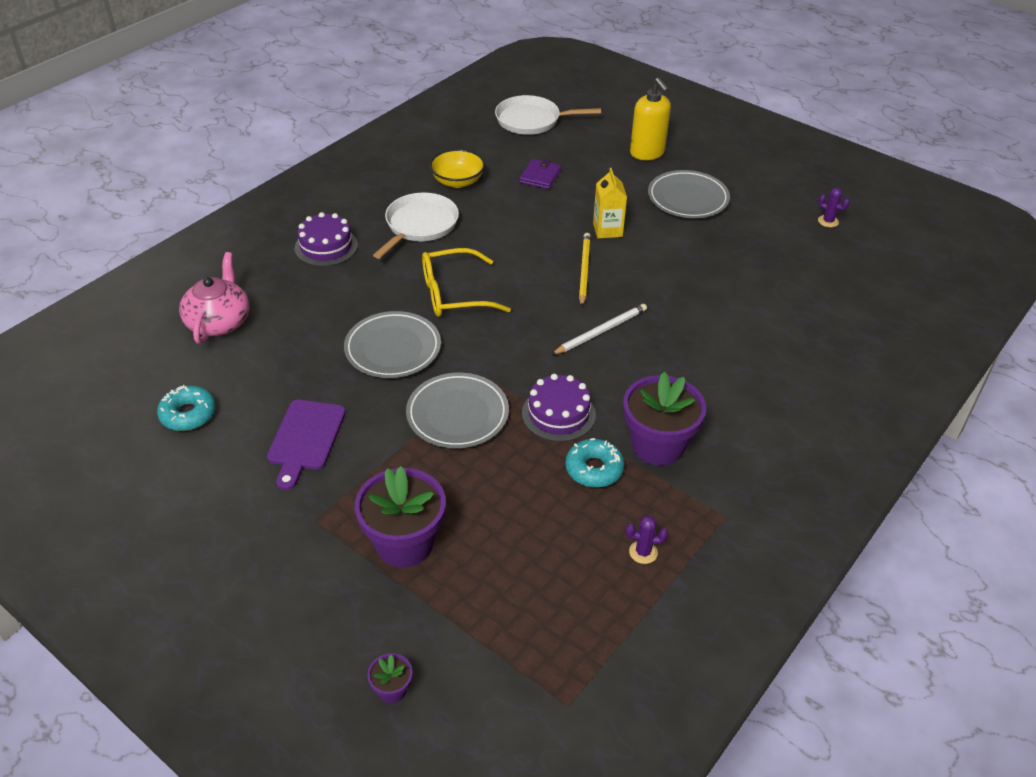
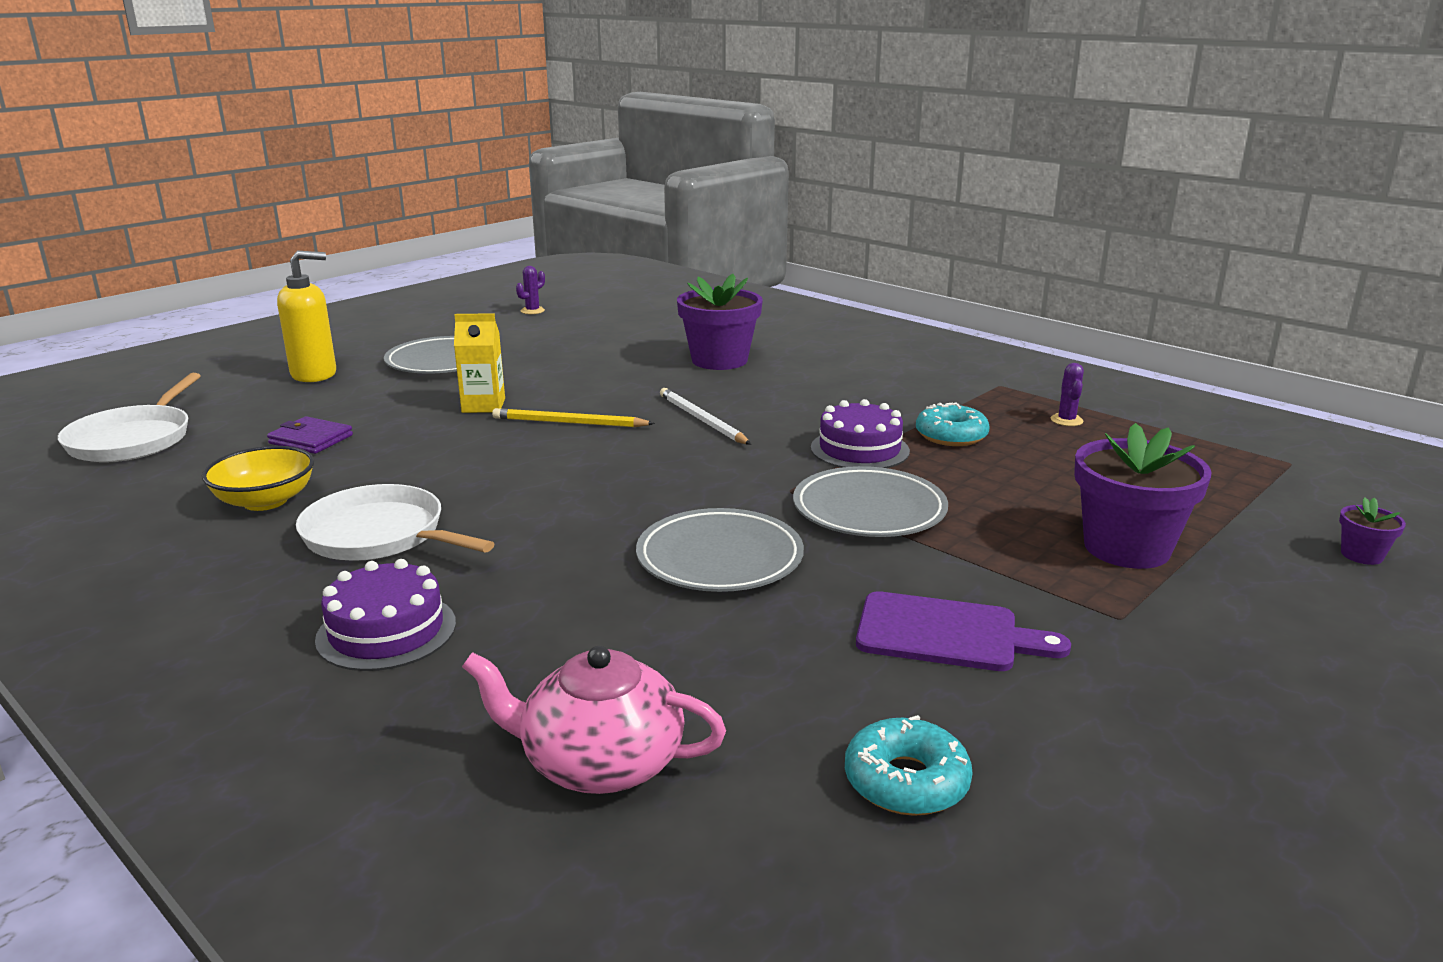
camera: 85 degrees left, 20 degrees down
(454, 294) = (591, 509): yellow glasses -> none
(657, 445) = (904, 405): purple flower pot -> purple flower pot (719, 360)

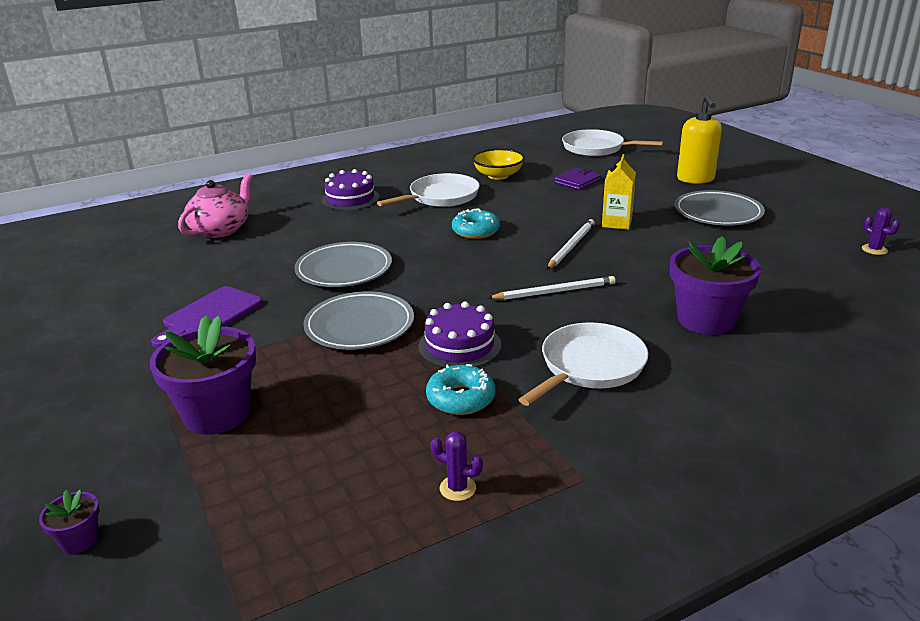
camera: 110 degrees right, 5 degrees up
(569, 423) = (571, 246): yellow pencil -> white pencil
(843, 394) = (589, 366): none -> white pan
(906, 781) = (136, 281): turquoise donut -> turquoise donut (475, 231)

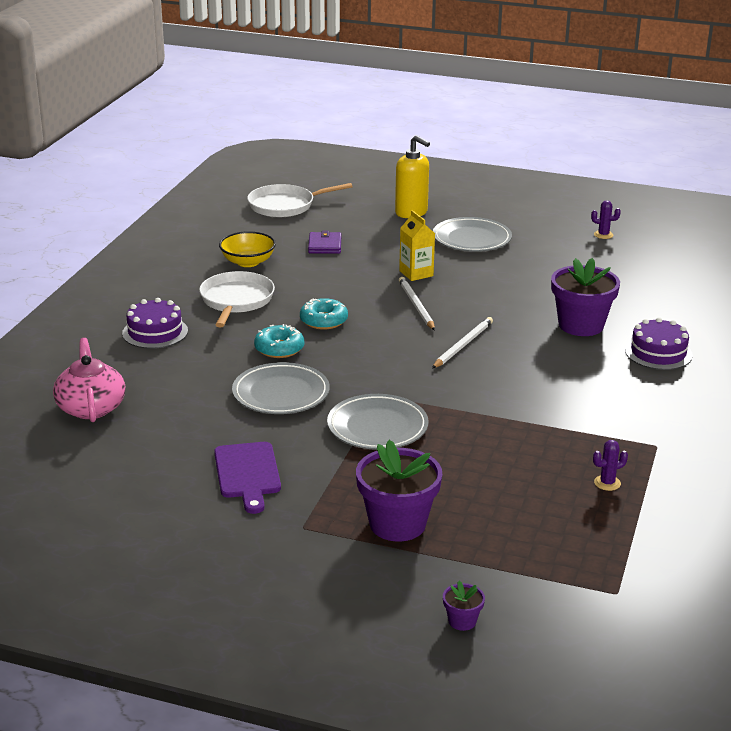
camera: 45 degrees left, 0 degrees up
(460, 345) = (468, 408): purple cake -> purple cake (658, 353)
(461, 398) = (526, 438): turquoise donut -> turquoise donut (279, 348)
(589, 366) = (563, 384): white pan -> none

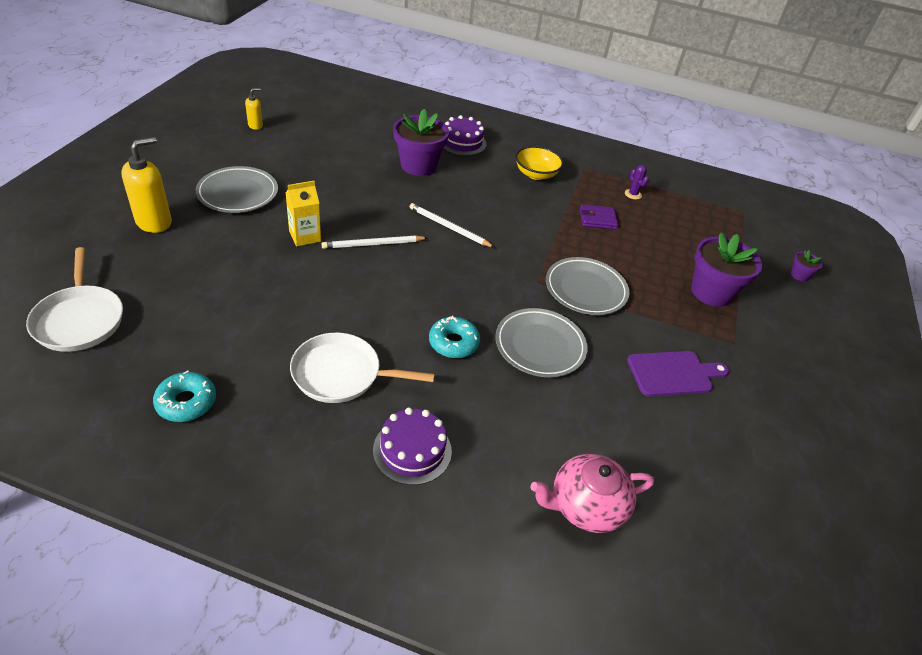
camera: 95 degrees left, 15 degrees up
(248, 262) = (240, 361): yellow bowl -> yellow bowl (536, 174)
(323, 320) = (397, 307): turquoise donut -> turquoise donut (186, 402)
(324, 245) = (216, 293): purple wallet -> purple wallet (597, 219)
(603, 235) = (255, 125): purple cactus -> yellow soap dispenser

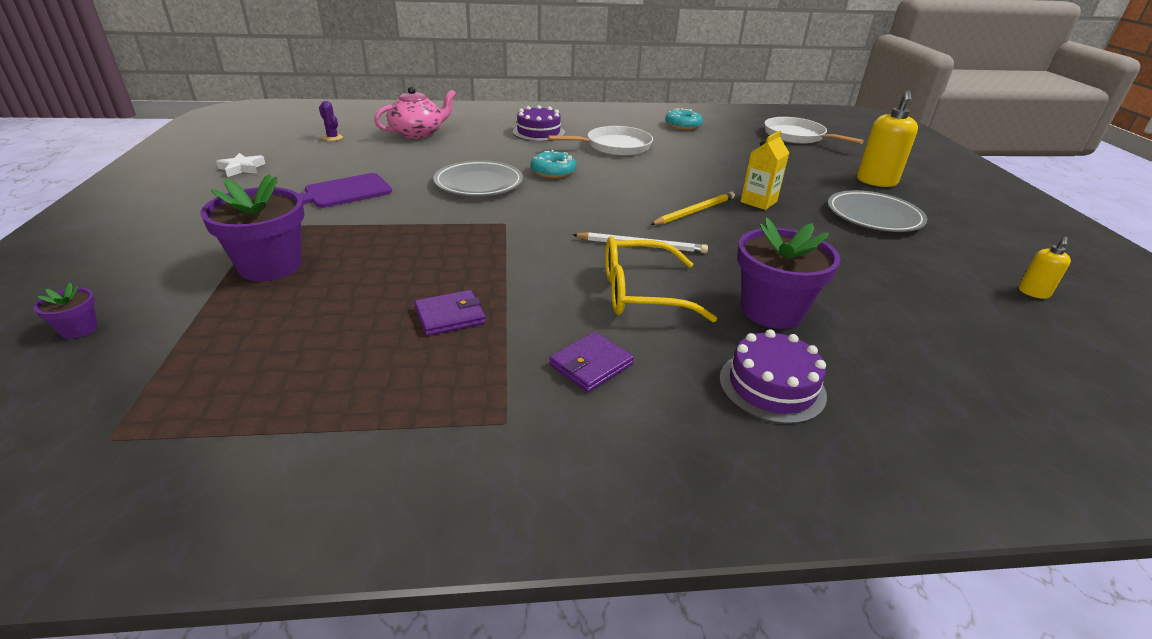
camera: 160 degrees right, 10 degrees down
(373, 244) = (695, 211): white pencil -> yellow pencil
(481, 197) = (641, 293): none -> yellow glasses
(536, 174) = (591, 365): yellow bowl -> purple wallet
(585, 289) = (446, 229): grey plate -> none
(633, 194) = (386, 390): purple cactus -> purple cactus (332, 138)
(795, 464) = (242, 168): none -> white star

